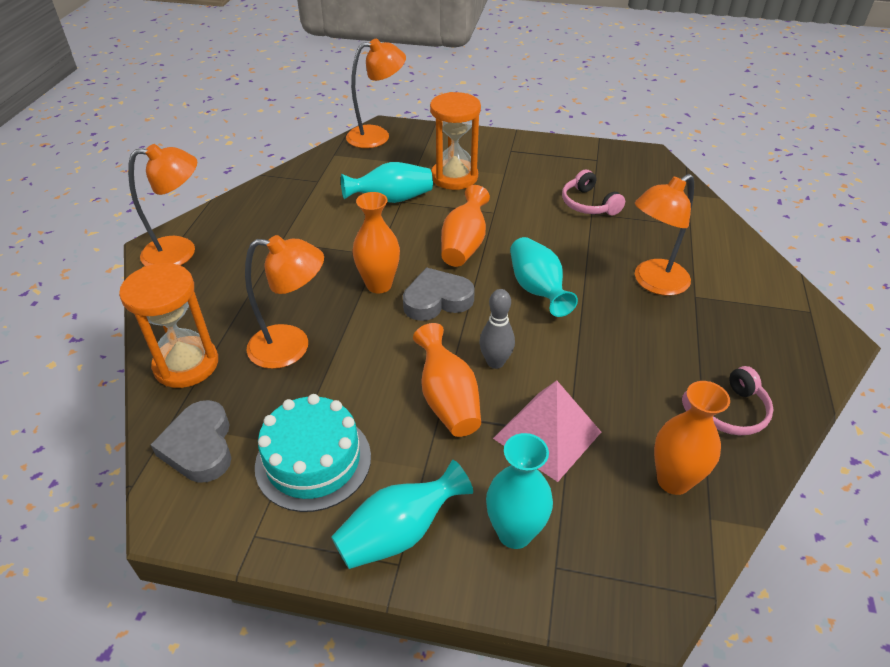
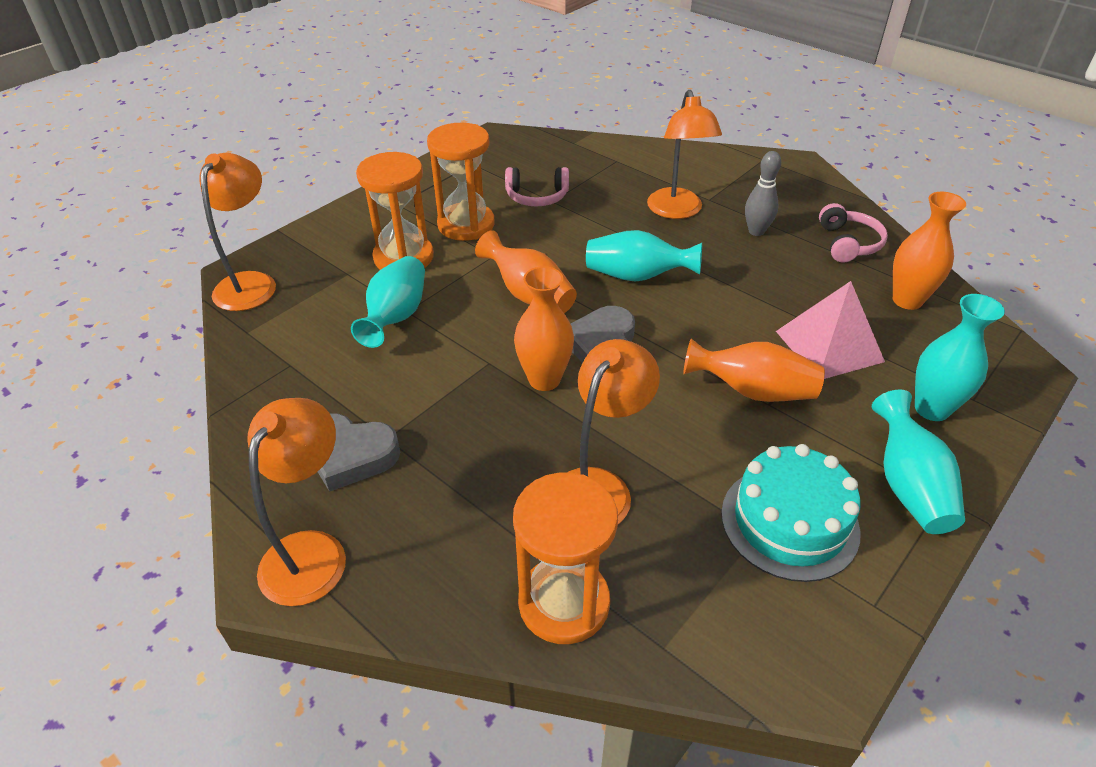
camera: 60 degrees left, 0 degrees up
(200, 446) = (720, 624): grey heart -> grey heart (350, 455)
(495, 362) = (720, 341): grey bowling pin -> grey bowling pin (756, 231)
(517, 187) = (466, 225): none -> orange hourglass

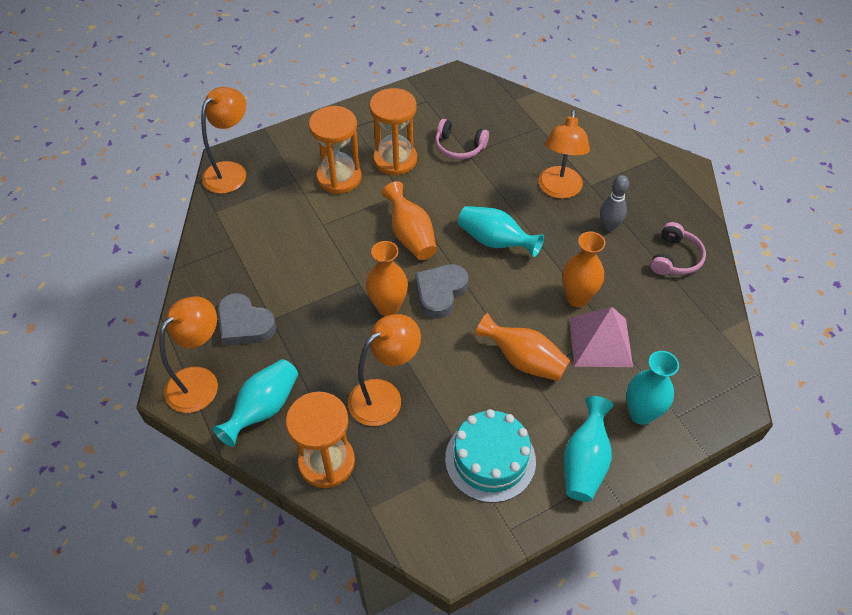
camera: 20 degrees right, 10 degrees up
(396, 316) = (314, 227): turquoise vase -> turquoise vase (263, 409)
(907, 300) = (686, 322): orange vase -> orange vase (577, 298)

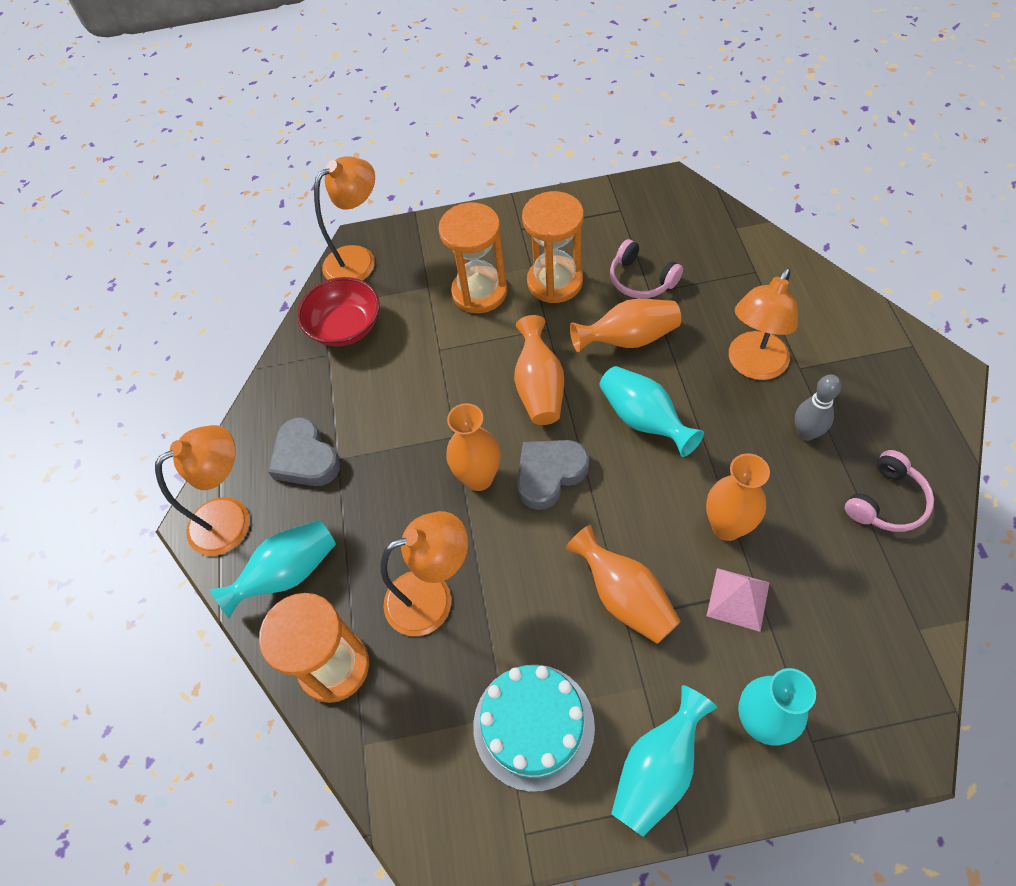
camera: 25 degrees right, 5 degrees up
(239, 223) = (345, 327): none -> red bowl
(464, 189) = (628, 339): none -> orange vase
(600, 342) = (738, 599): pink pyramid -> pink pyramid, size x0.66

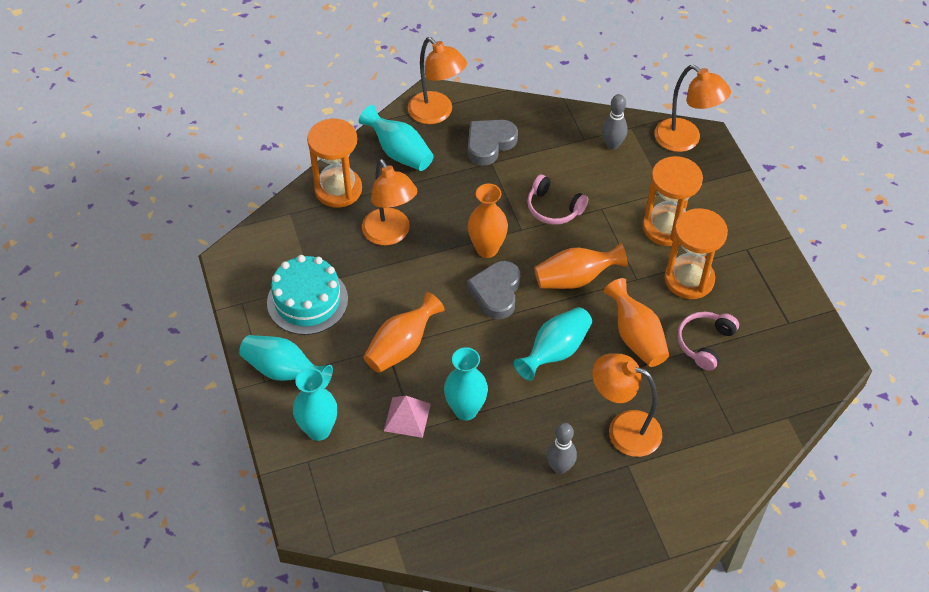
camera: 75 degrees right, 5 degrees down
(345, 327) = (612, 145): red bowl -> grey bowling pin
(549, 474) = (496, 292): grey heart -> grey heart turned 120 degrees counterclockwise
(727, 526) = (465, 410): orange vase -> turquoise vase
(886, 501) = (502, 522): pink headphones -> pink headphones (553, 208)

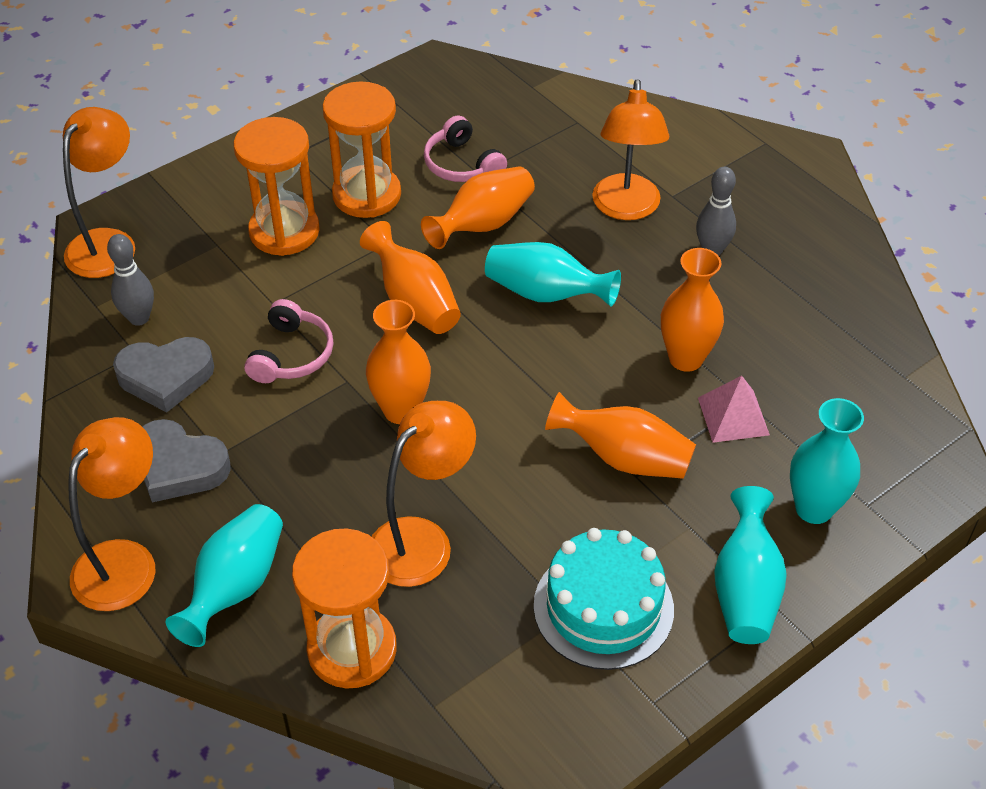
camera: 110 degrees left, 5 degrees down
(465, 410) = (686, 358): turquoise vase -> orange vase
(496, 292) = (477, 378): grey heart -> grey heart (165, 377)
(705, 343) = (462, 164): pink headphones -> pink headphones turned 45 degrees clockwise

